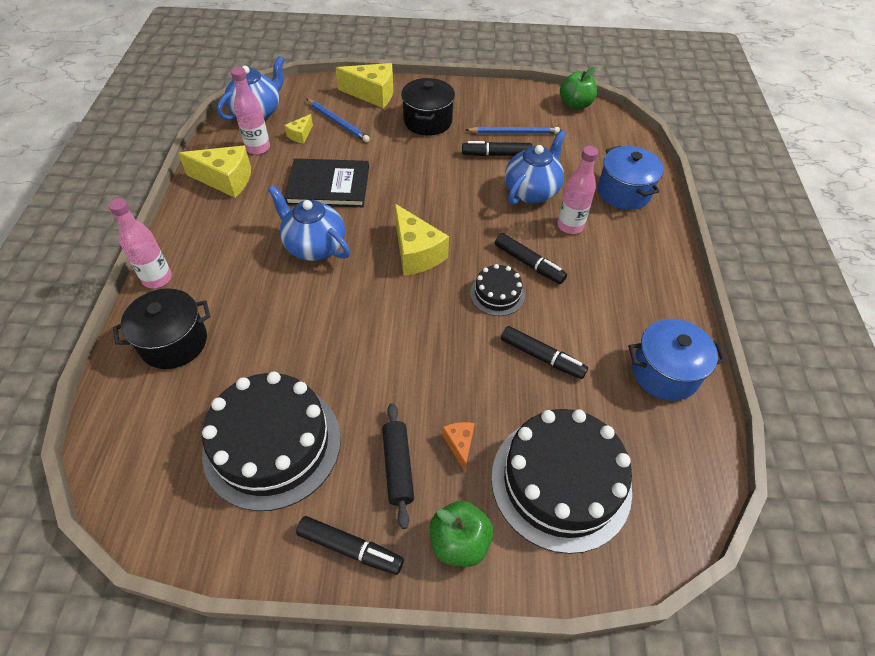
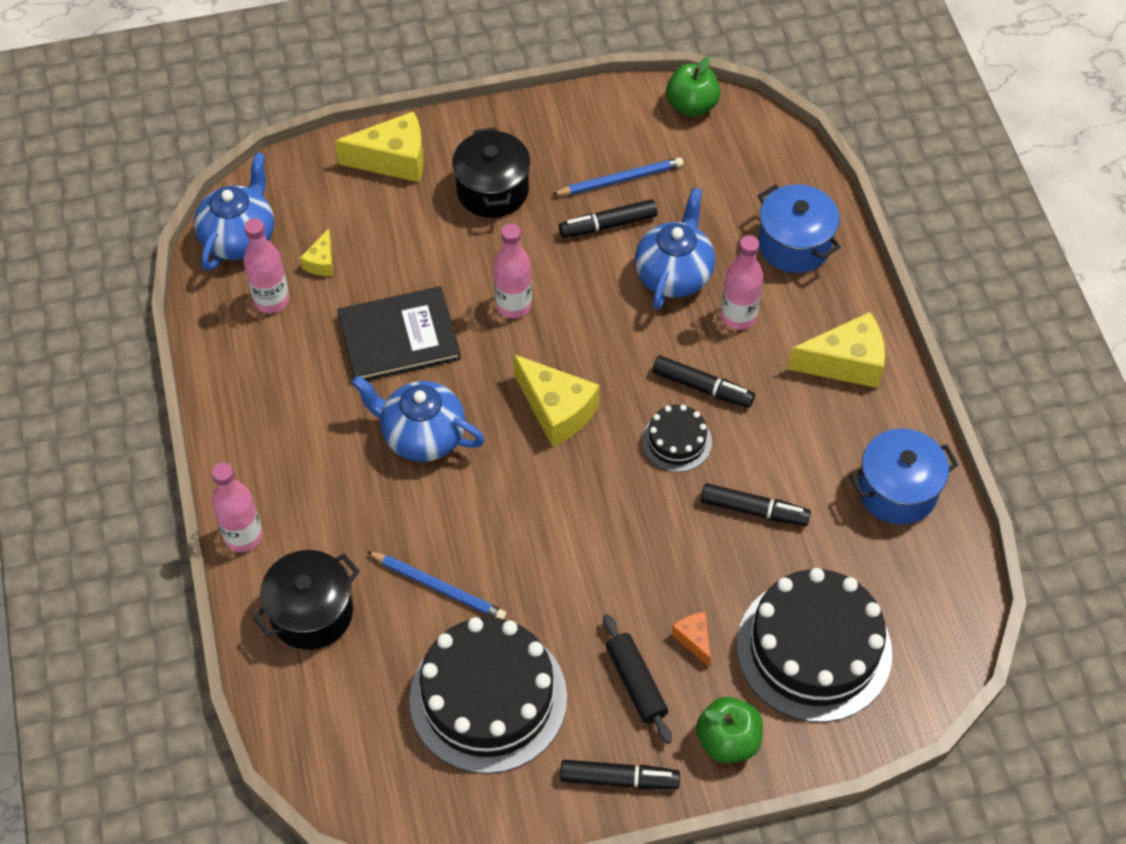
camera: 15 degrees left, 5 degrees up
(226, 180) = (254, 365): yellow cheese -> yellow cheese (845, 363)
(338, 122) = (365, 225): blue pencil -> blue pencil (438, 587)
(413, 184) = (513, 305): none -> pink bottle

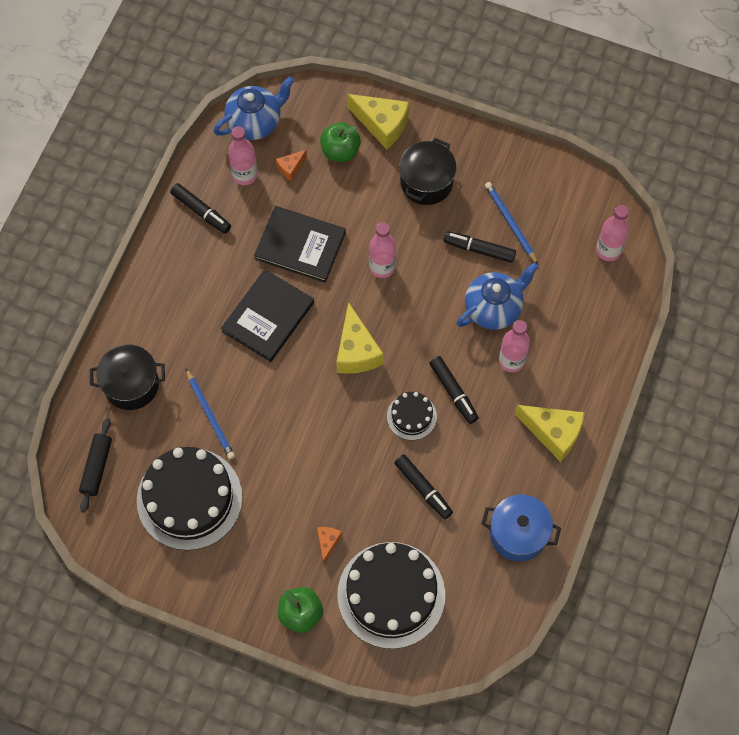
camera: 35 degrees right, 10 degrees up
(243, 536) = (127, 314): pink bottle -> pink bottle (608, 250)
(321, 262) = (291, 168): yellow cheese -> orange cheese
(422, 436) = (268, 317): blue teapot -> black book
(619, 779) = (225, 593): black marker -> black marker (201, 211)
(620, 179) = (510, 223): blue pencil -> blue pencil turned 135 degrees counterclockwise
(636, 683) = (276, 545): black rolling pin -> black rolling pin (97, 467)
(691, 105) = (595, 199): green apple -> green apple (340, 151)
(794, 244) = (584, 335): blue pot -> none

